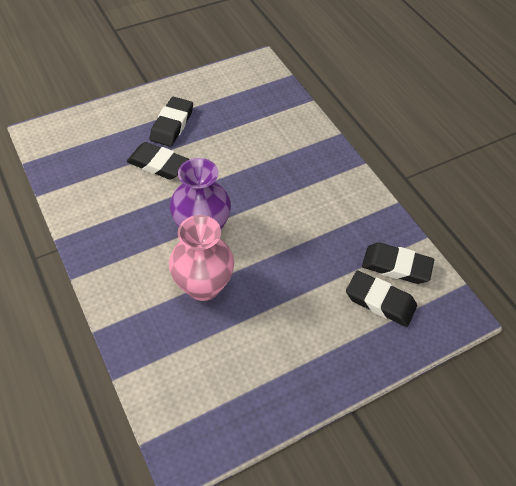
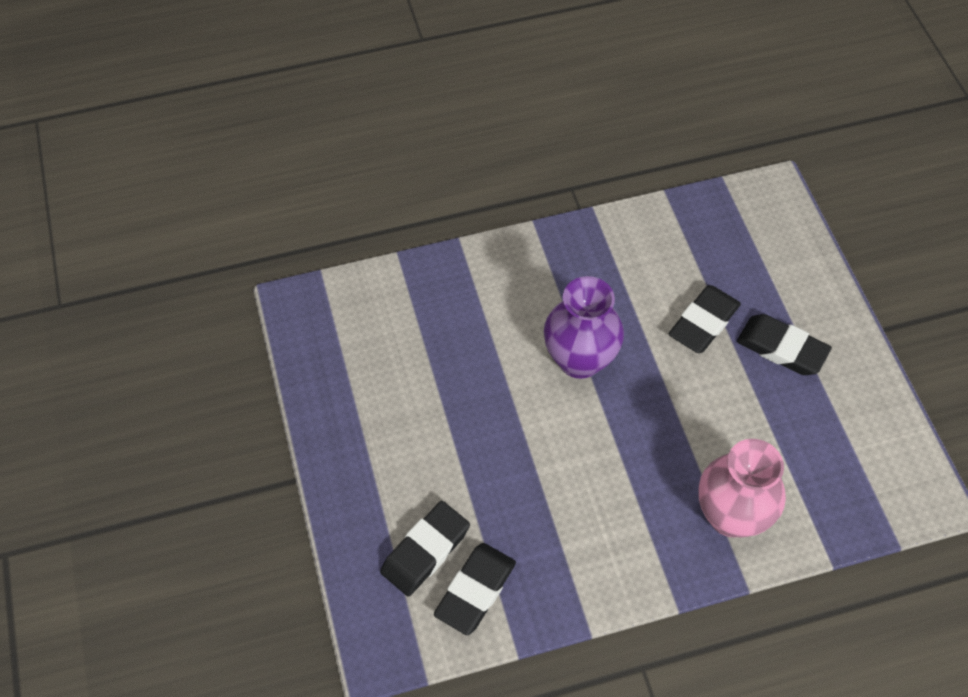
camera: 105 degrees right, 5 degrees up
(203, 286) = (494, 349): pink vase -> pink vase (731, 515)

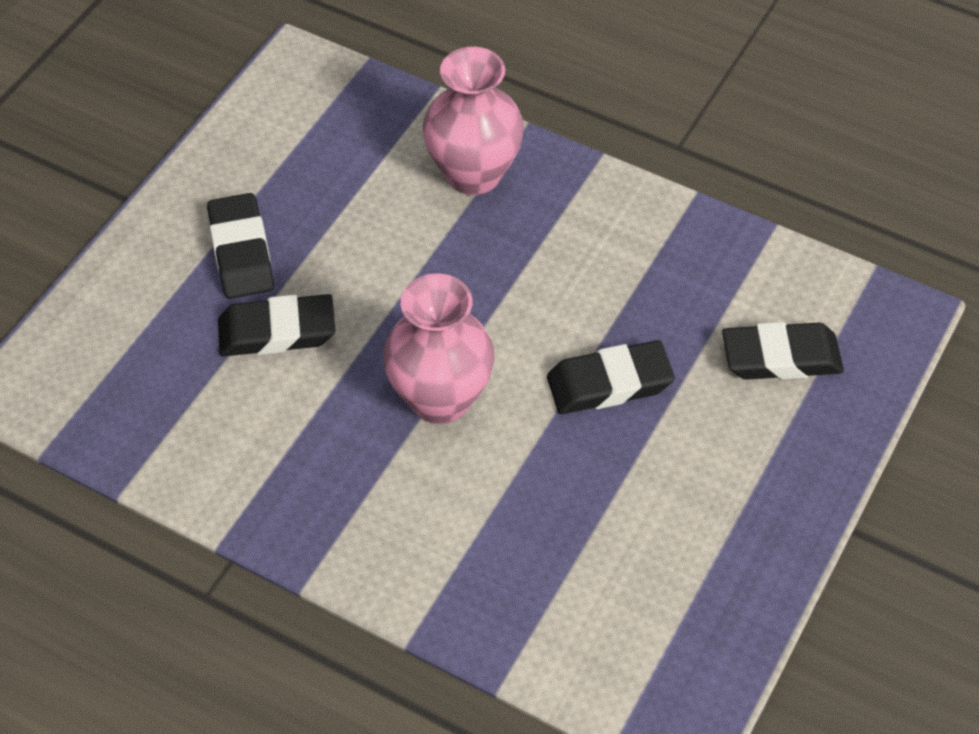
camera: 135 degrees left, 5 degrees down
(475, 590) = (766, 293): black eraser -> black eraser (609, 383)
(579, 360) = (440, 399): purple vase -> pink vase

